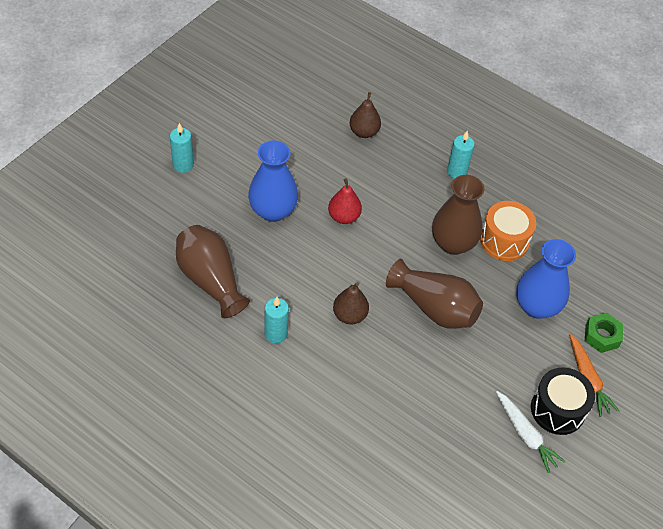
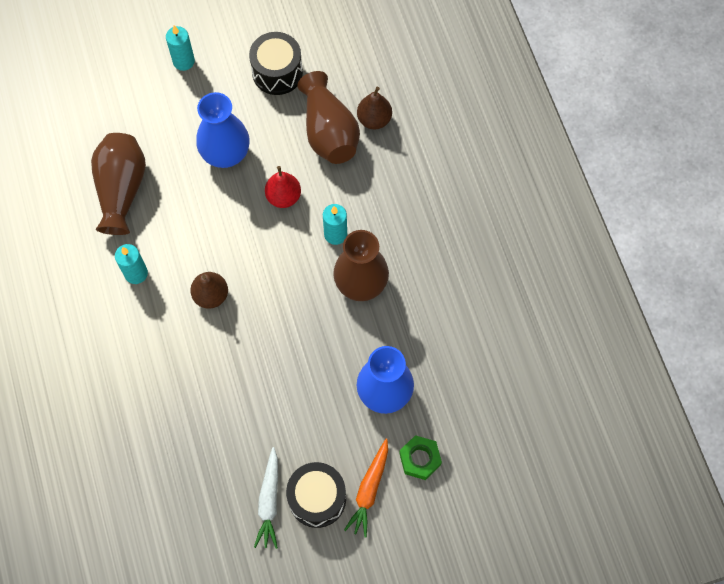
camera: 40 degrees right, 15 degrees up
(264, 137) = (277, 72): none -> black drum
(434, 308) = (290, 335): brown vase -> brown vase (329, 132)
(457, 172) = (428, 212): turquoise candle -> turquoise candle (335, 234)
(504, 241) = (411, 310): orange drum -> none

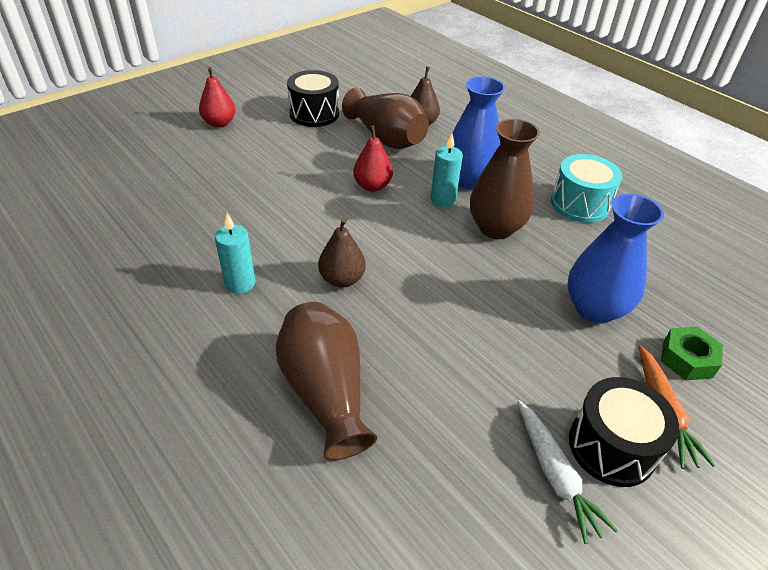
camera: 25 degrees left, 25 degrees down
(121, 189) = (191, 219): brown vase -> brown vase (325, 392)
(183, 61) = (219, 123): turquoise candle -> red pear
(226, 153) = (294, 170): blue vase -> blue vase (469, 180)
(453, 280) = (579, 204): none -> turquoise drum

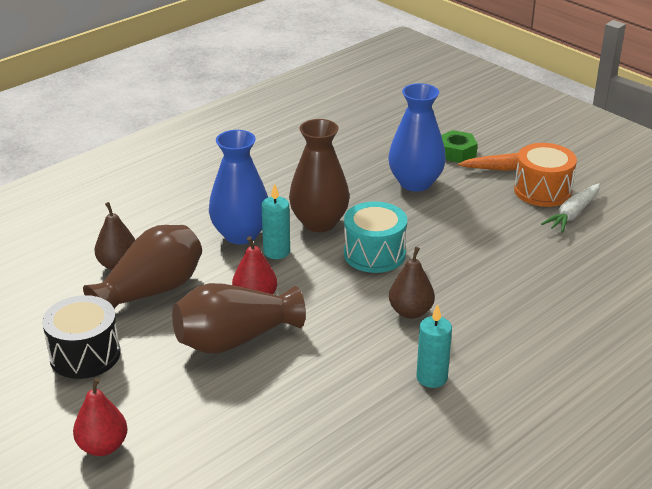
camera: 90 degrees left, 10 degrees down
(325, 392) = (543, 313): brown vase -> brown vase (234, 339)
(555, 475) = (573, 214): white carrot -> white carrot turned 150 degrees clockwise
(579, 204) = (277, 175): turquoise drum -> turquoise drum (374, 254)
(611, 446) = (542, 191): black drum -> orange drum

